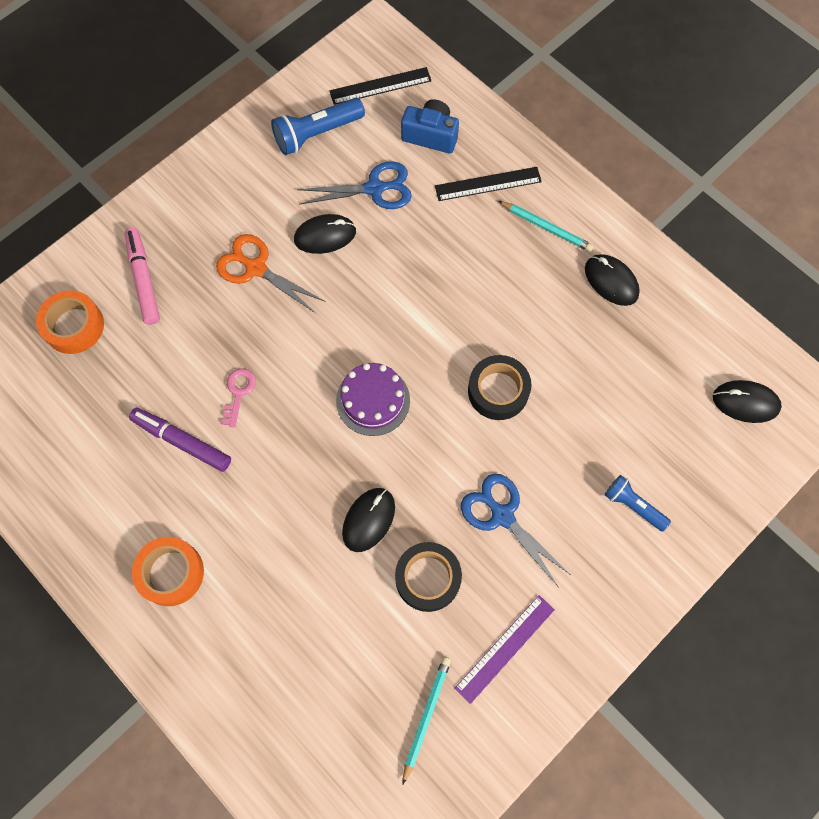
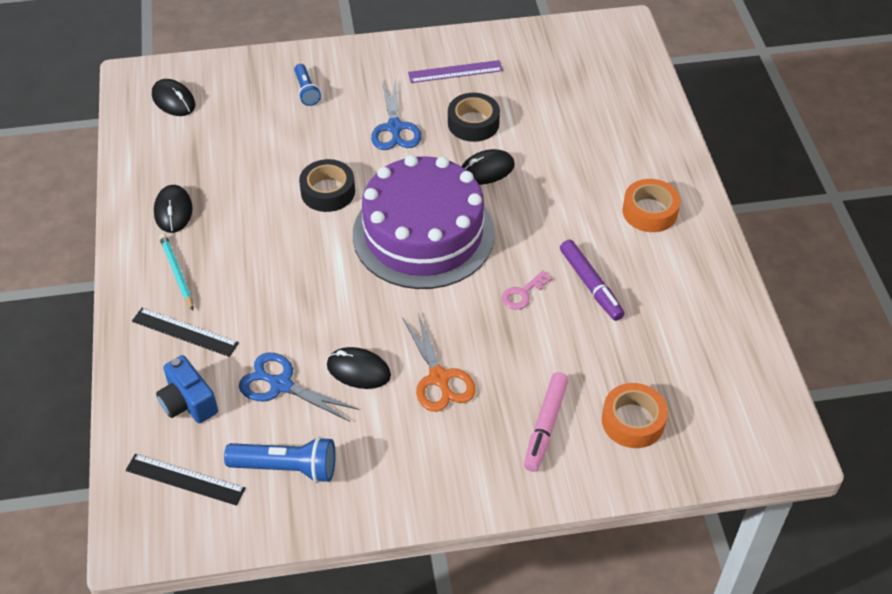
camera: 145 degrees left, 20 degrees down
(373, 400) = (423, 234): purple cake -> purple cake, size x2.11
(426, 716) = (530, 68): turquoise pencil -> none

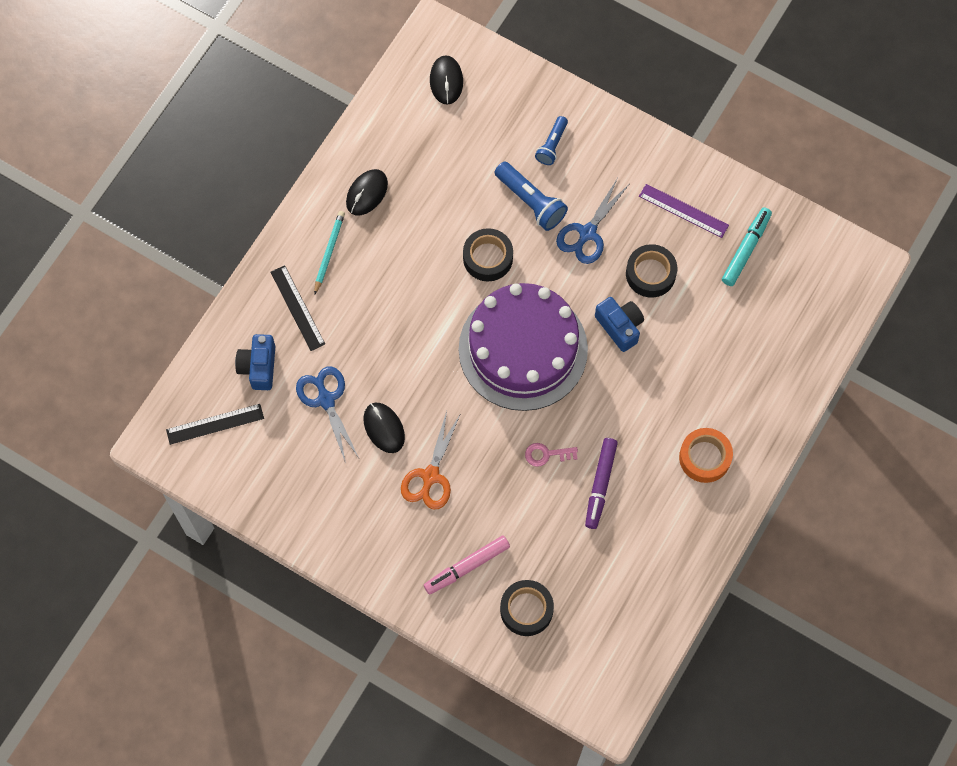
camera: 40 degrees right, 20 degrees up
(185, 479) = (215, 424): black ruler -> black ruler turned 75 degrees counterclockwise
(287, 467) = (281, 465): blue flashlight -> blue flashlight (531, 201)
(486, 170) = (620, 326): black mouse -> blue camera
(528, 67) = (746, 249): none -> turquoise marker
(633, 421) = (526, 610): orange tape -> black tape

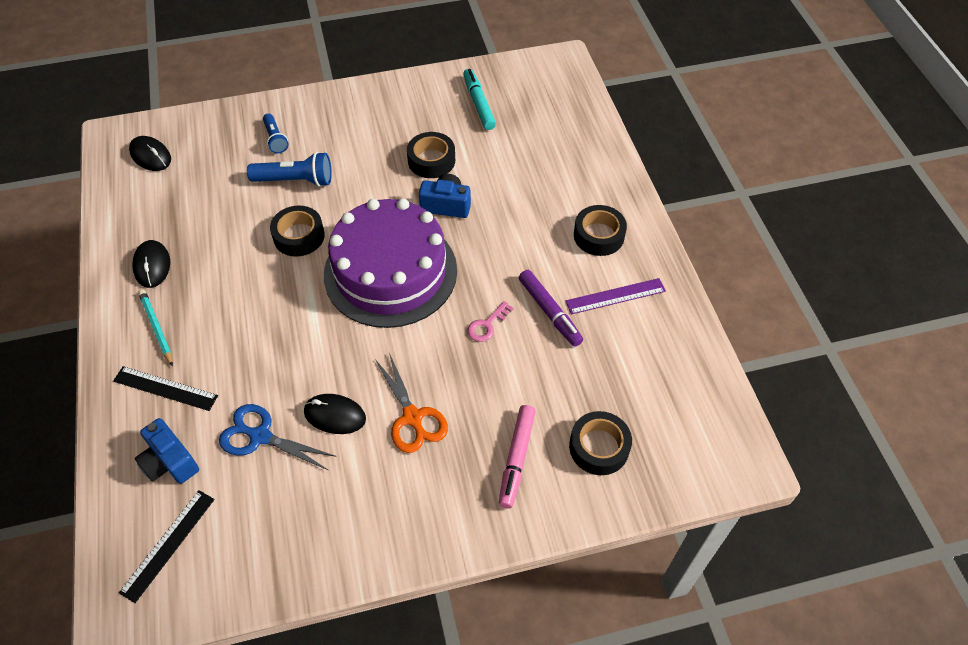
camera: 45 degrees left, 15 degrees down
(587, 233) = (359, 169): blue scissors -> none
(683, 210) = (412, 112): purple ruler -> purple ruler (615, 296)
(704, 457) = (599, 235): orange tape -> black tape

